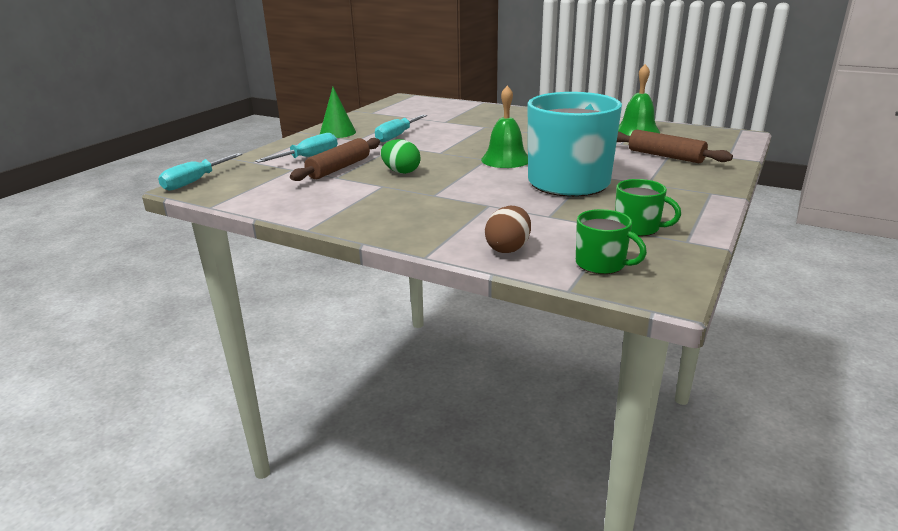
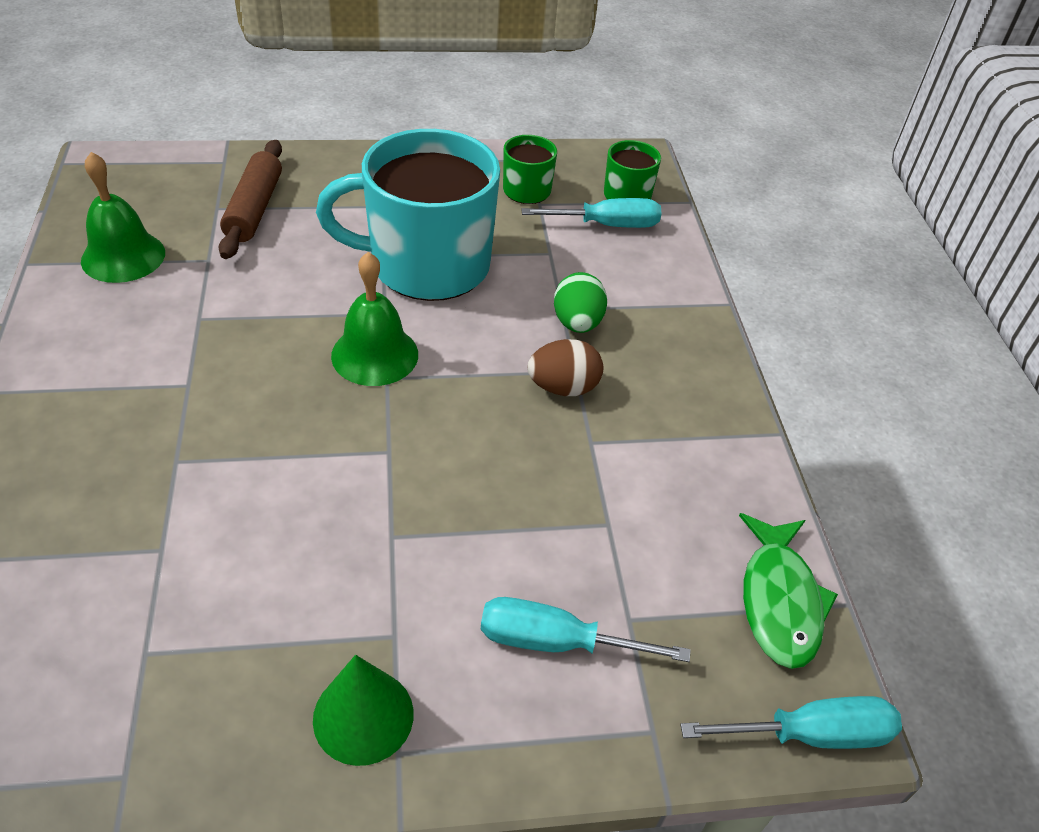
camera: 130 degrees left, 20 degrees up
(241, 194) = (779, 601): none -> green fish
(339, 168) = (570, 546): brown rolling pin -> none
(397, 136) = (325, 574): turquoise screwdriver -> turquoise screwdriver (607, 225)
(401, 172) = (520, 451): green egg -> green egg (577, 323)
(508, 248) = (655, 256): brown egg -> brown egg (563, 387)

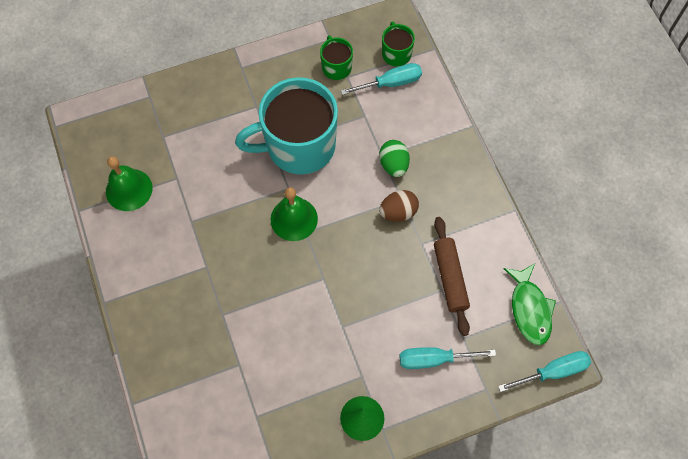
camera: 10 degrees left, 20 degrees up
(254, 209) = (185, 131): brown rolling pin -> brown rolling pin (450, 278)

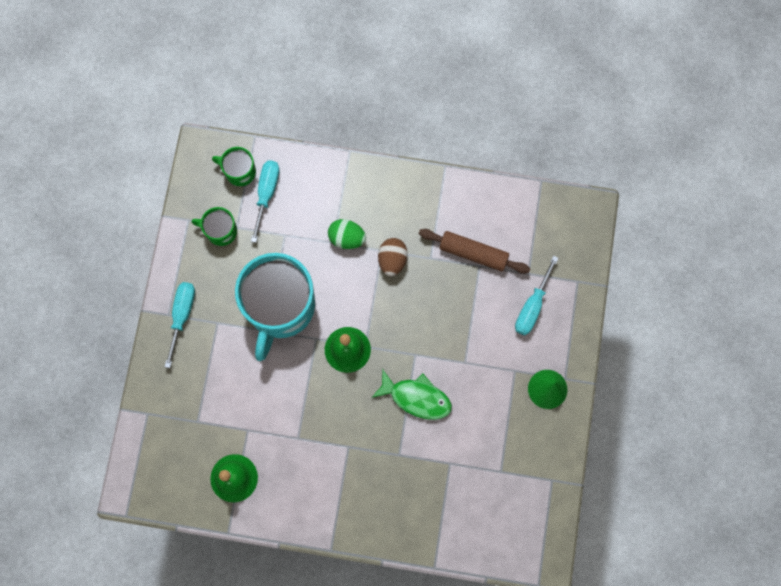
camera: 60 degrees left, 10 degrees up
(529, 309) = (534, 208): green fish -> green fish (416, 397)
(553, 371) = (592, 223): turquoise screwdriver -> turquoise screwdriver (182, 316)

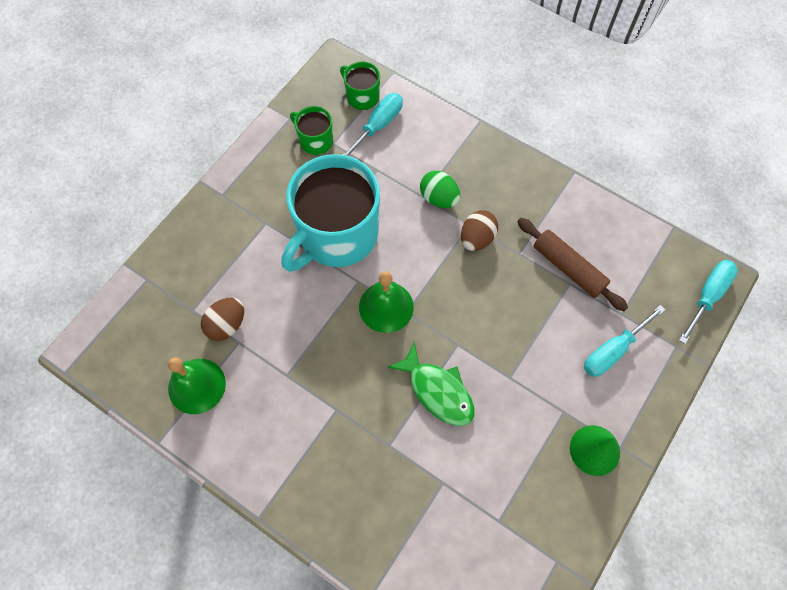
camera: 25 degrees right, 10 degrees down
(182, 316) = (235, 201): turquoise screwdriver -> turquoise screwdriver (707, 296)
(231, 420) = (227, 325): none -> brown egg

